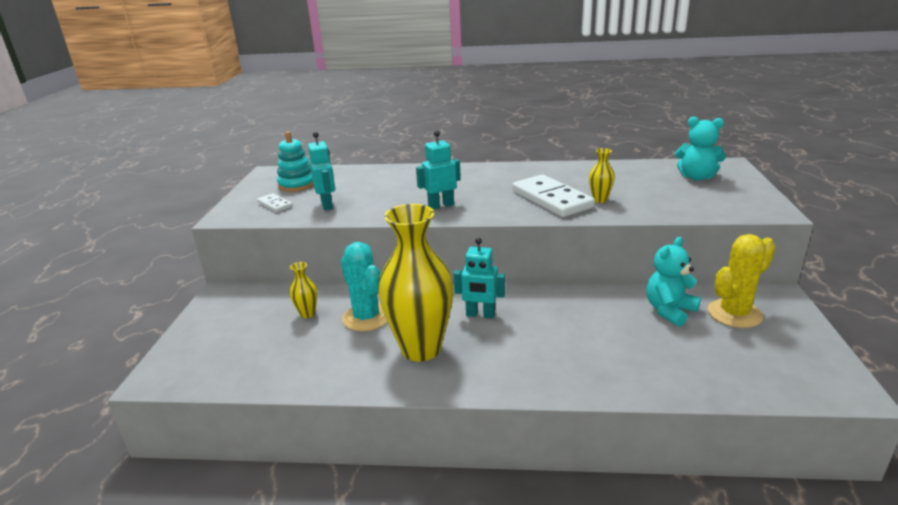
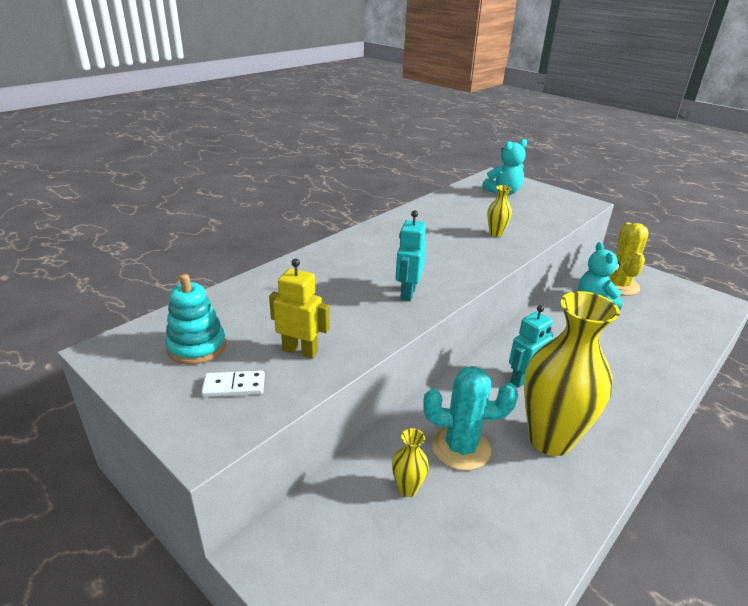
camera: 55 degrees left, 5 degrees up
(327, 205) = (300, 351): turquoise robot -> yellow robot
(552, 199) = (468, 247): white domino -> none

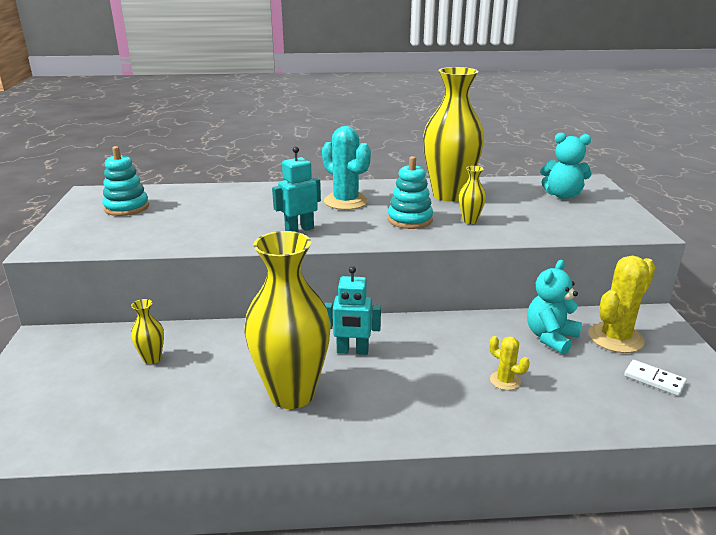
camera: 45 degrees right, 5 degrees down
(234, 386) = (103, 231): white domino -> white domino (654, 379)
(300, 351) = (167, 231): yellow robot -> none
(442, 217) = (449, 195): none -> yellow vase
(461, 249) = (410, 220): none -> turquoise stacking toy
(461, 448) = (223, 360): turquoise cactus -> turquoise cactus (346, 201)
(625, 346) = (505, 381): none -> yellow cactus

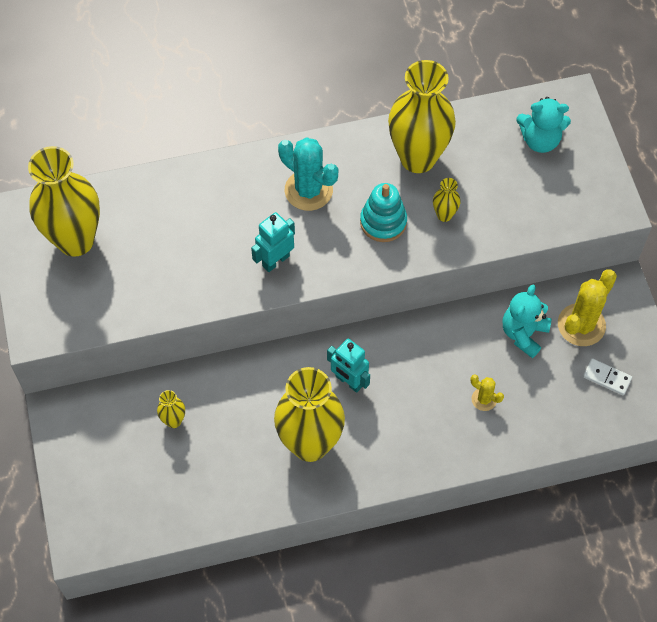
camera: 10 degrees left, 35 degrees up
(126, 207) = (75, 240): turquoise stacking toy -> yellow vase
(352, 351) = (349, 381): turquoise robot -> turquoise robot turned 45 degrees clockwise

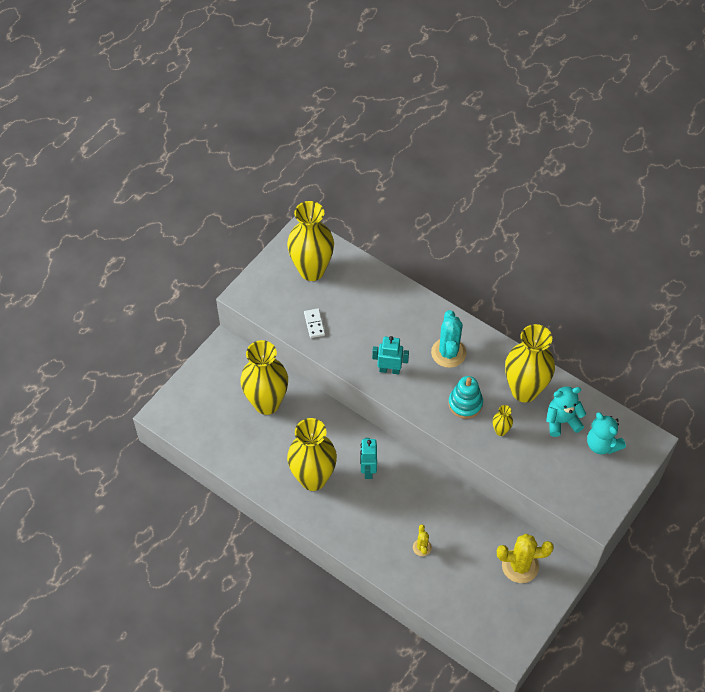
camera: 50 degrees right, 5 degrees down
(174, 421) = (267, 403): yellow vase -> yellow vase, size x2.41
(523, 334) = (484, 538): turquoise teddy bear -> turquoise teddy bear (562, 421)
(607, 377) = (498, 604): white domino -> white domino (314, 324)

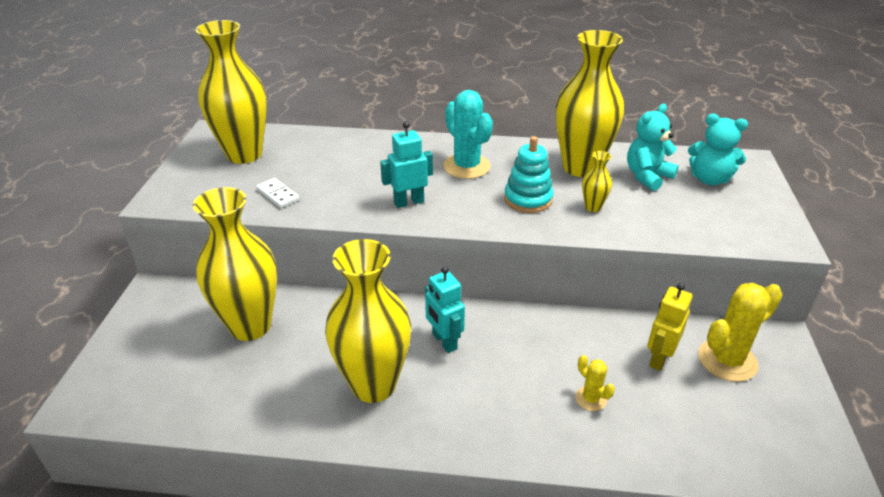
camera: 30 degrees left, 20 degrees down
(481, 544) = (659, 358): none -> yellow robot

